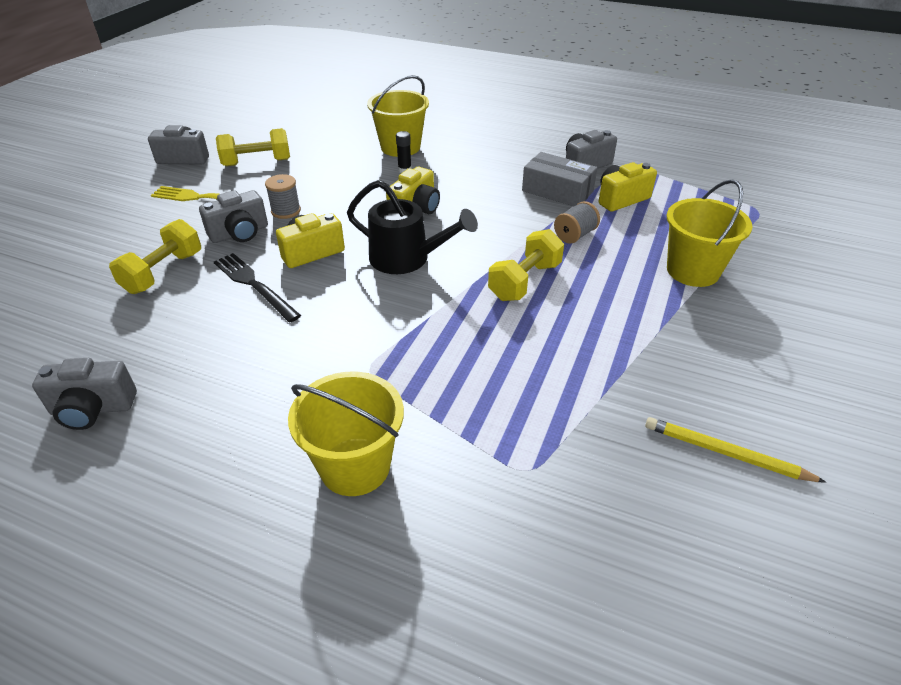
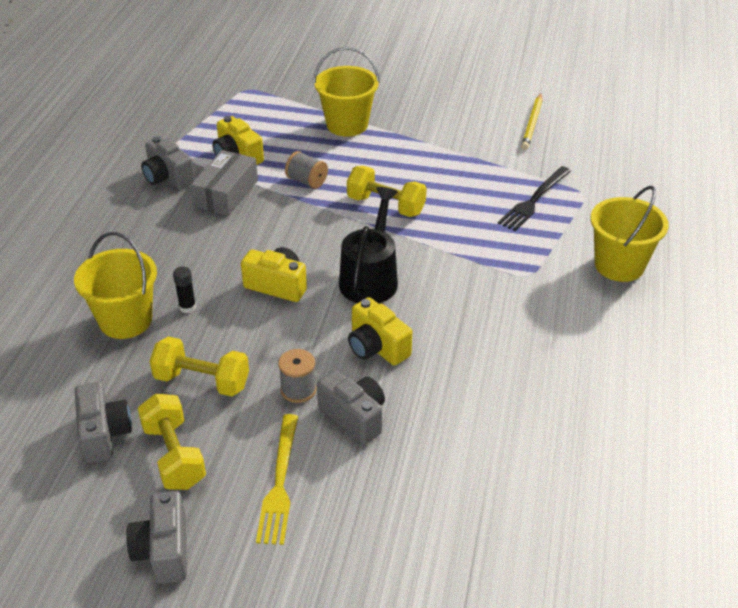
camera: 100 degrees left, 0 degrees up
(92, 409) = (644, 428): grey camera -> grey camera (104, 434)
(163, 272) = (446, 458): yellow dumbbell -> yellow dumbbell (202, 381)
(254, 285) = (444, 375): black fork -> black fork (534, 200)

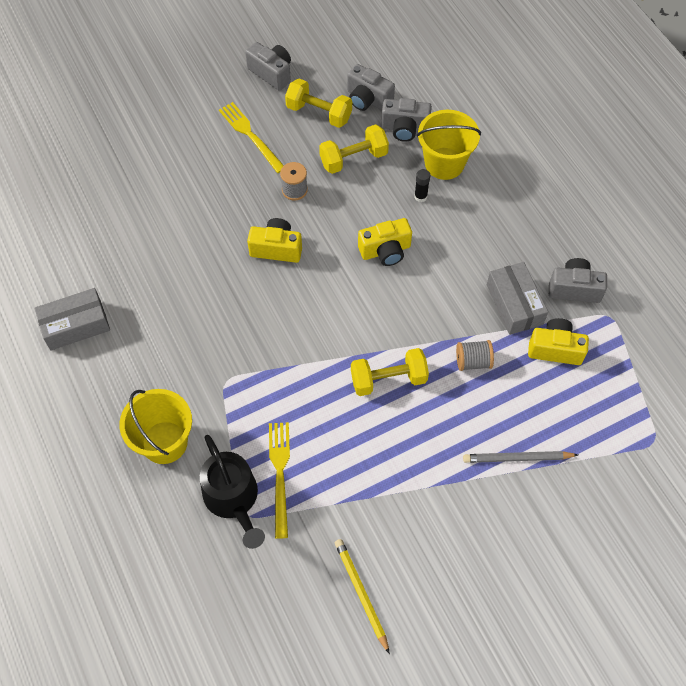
camera: 140 degrees right, 20 degrees up
(347, 125) = (517, 458): yellow bucket -> grey pencil
(354, 417) = (246, 195): grey camera -> grey camera (404, 128)
(370, 278) = (332, 300): black watering can -> black watering can (233, 499)
(534, 200) = (280, 474): black fork -> yellow fork
(651, 401) = (75, 325): none -> grey box

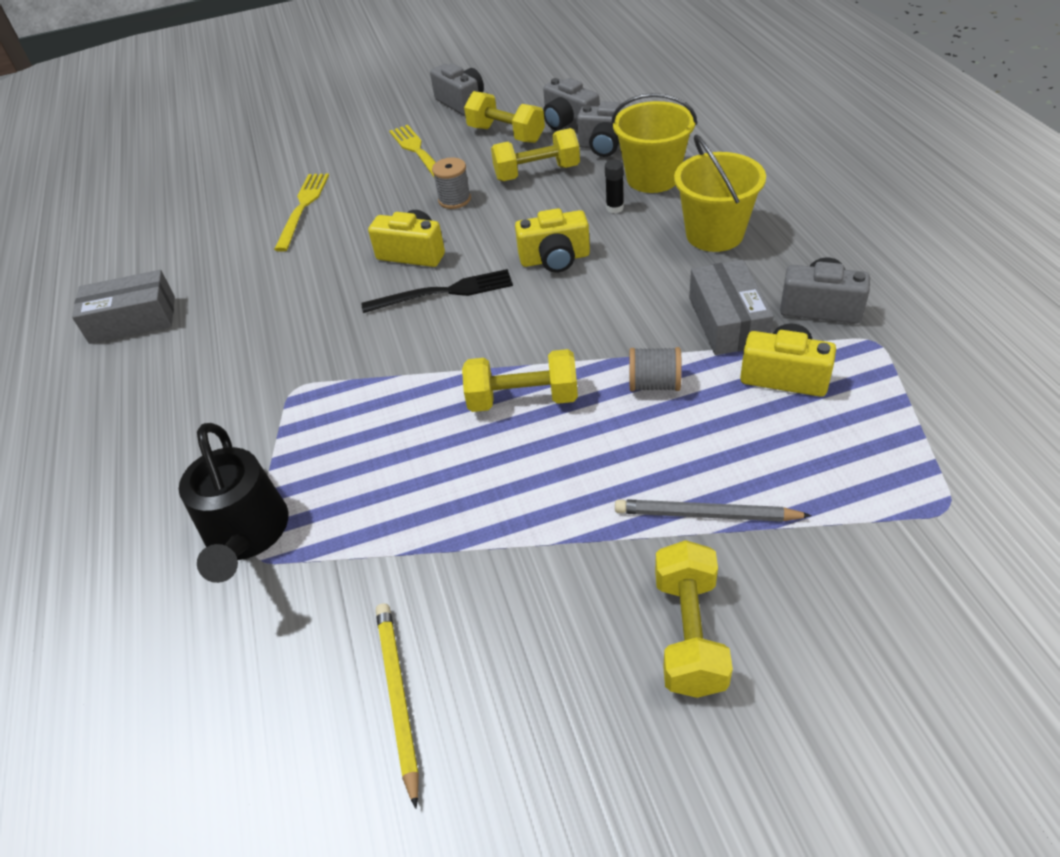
camera: 15 degrees right, 15 degrees down
(164, 442) = (182, 454): yellow bucket -> yellow bucket (714, 234)
(280, 474) = (327, 507): yellow fork -> yellow fork (303, 208)
(310, 287) = (443, 292): none -> black fork
(516, 537) = (689, 633): none -> yellow dumbbell

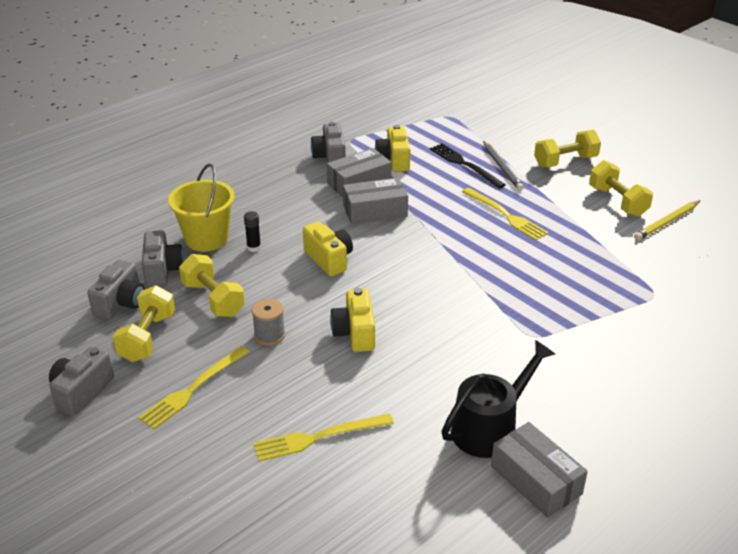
camera: 120 degrees left, 10 degrees down
(247, 535) = (646, 304): black watering can -> black watering can (490, 428)
(443, 292) = (393, 300): black fork -> black fork (464, 165)
(523, 399) = (470, 237): yellow dumbbell -> yellow dumbbell (617, 201)
(553, 461) = (505, 215): none -> yellow fork
(642, 320) = (375, 211): none -> grey box
(654, 384) = (427, 197): grey spool -> none
(714, 234) = (272, 201): yellow bucket -> none

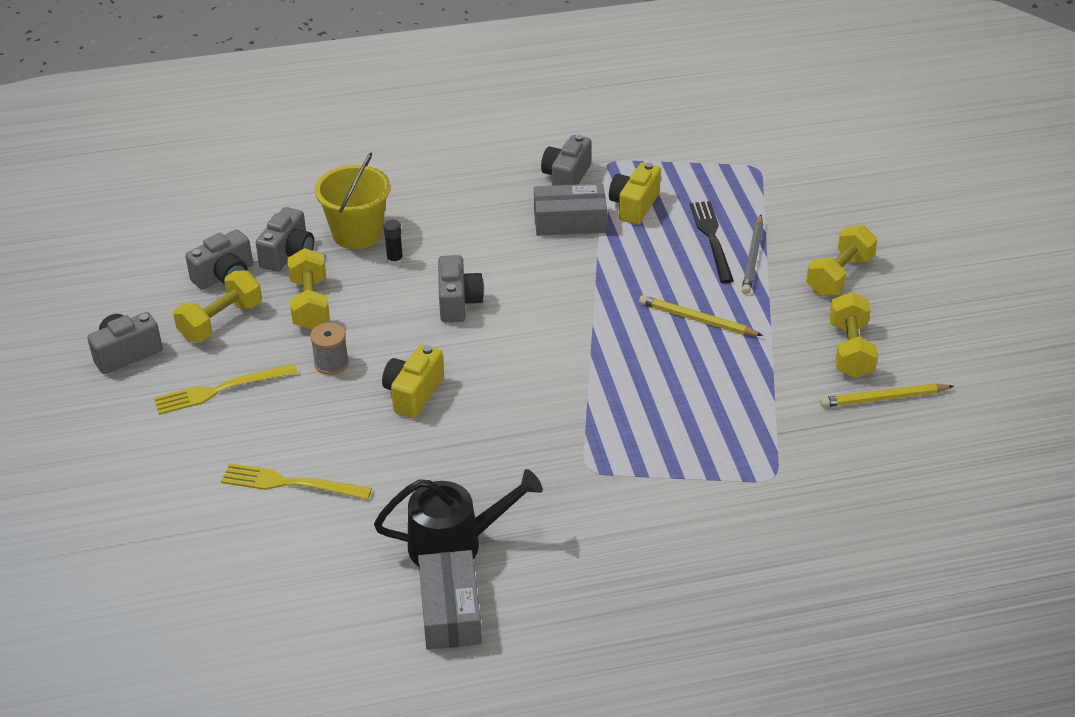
camera: 30 degrees right, 5 degrees up
(329, 259) = (458, 302): yellow camera -> grey camera
(375, 211) = (556, 262): grey box -> none
(505, 215) = (697, 320): yellow fork -> yellow pencil
(565, 161) = (839, 276): yellow dumbbell -> yellow dumbbell turned 60 degrees counterclockwise

